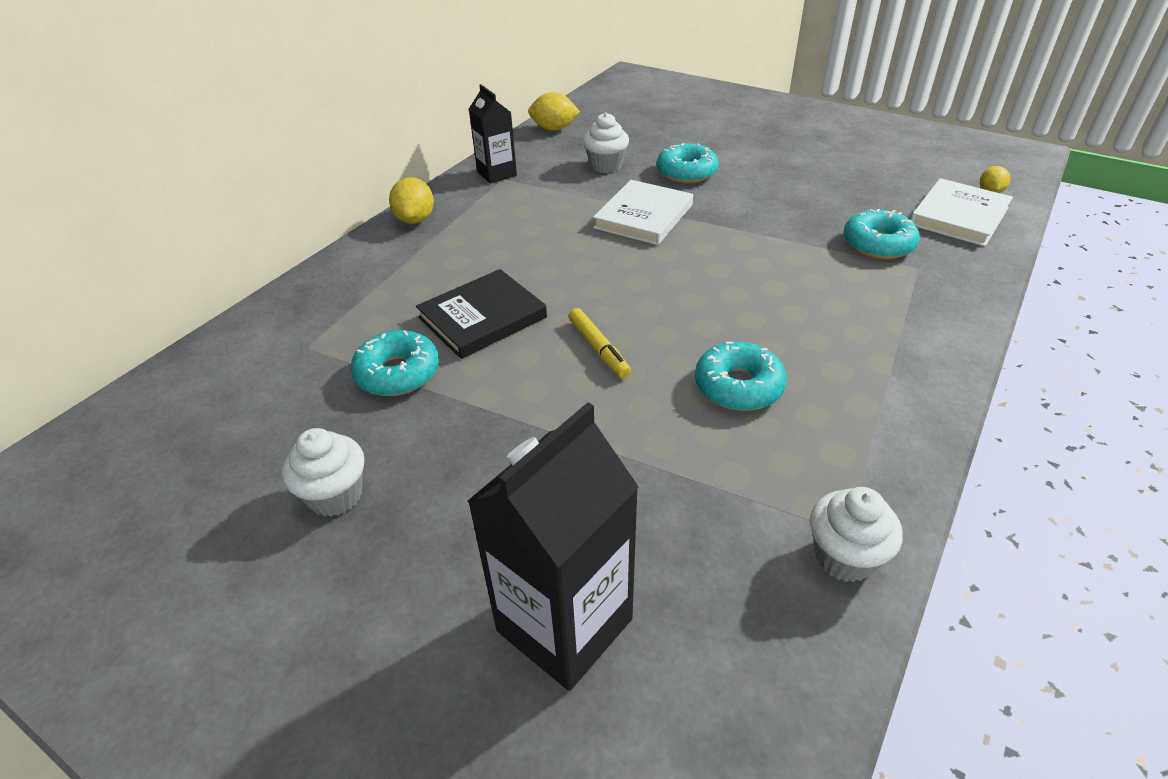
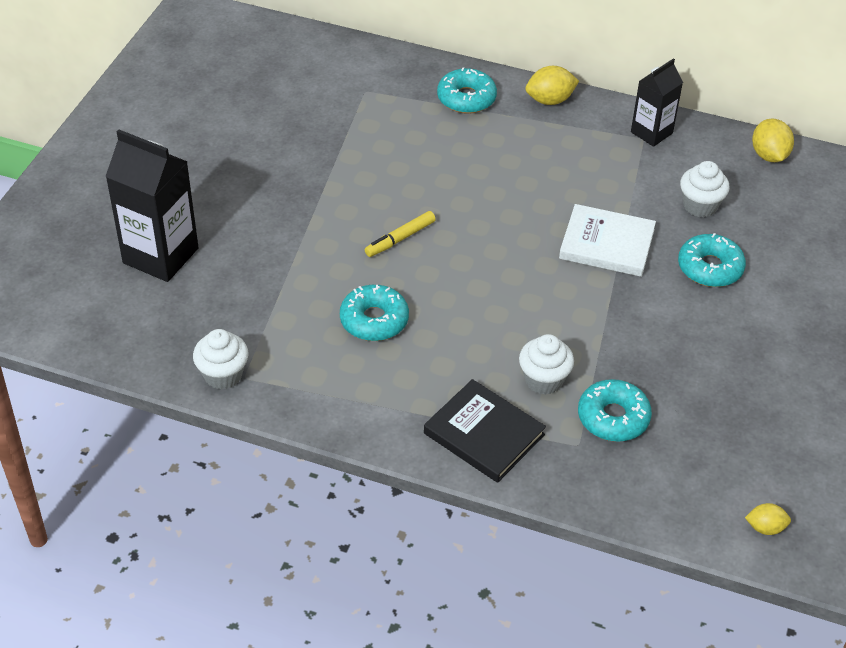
camera: 75 degrees right, 5 degrees up
(335, 495) = (235, 144): white cupcake -> white cupcake (543, 380)
(398, 373) = (348, 141): turquoise donut -> turquoise donut (466, 98)
(482, 317) = (422, 169): black book -> black book (484, 434)
(958, 216) = (695, 491): white book -> none

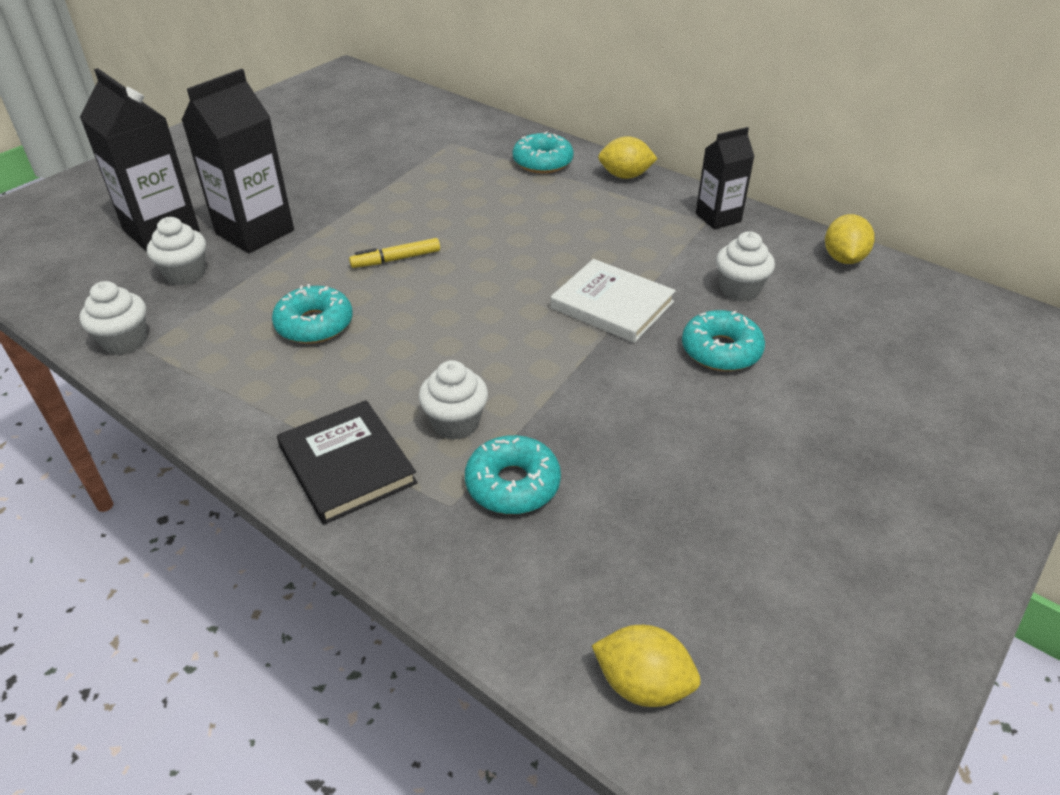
camera: 20 degrees right, 5 degrees down
(222, 297) = (185, 274): none -> white cupcake
(251, 237) = (255, 232): none -> black carton
(765, 528) = (643, 684): yellow lemon -> yellow lemon, size x1.60

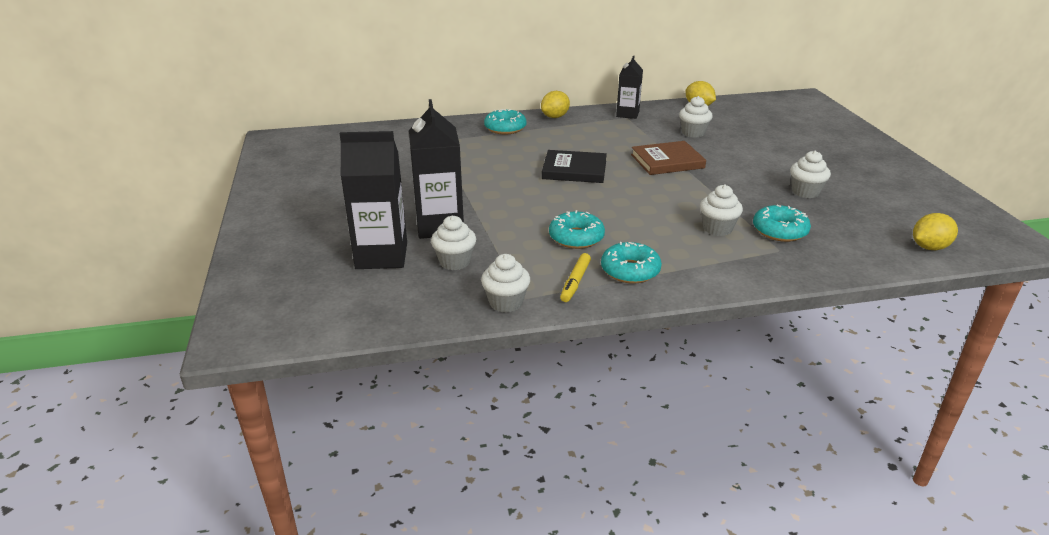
camera: 50 degrees left, 10 degrees down
(347, 465) = (719, 266): black book -> black book (574, 170)
(396, 259) = (543, 195): yellow marker -> yellow marker (575, 282)
(612, 305) = (667, 161): white book -> brown book
(680, 466) = (805, 192): none -> white cupcake
(721, 350) = (734, 154): turquoise donut -> turquoise donut (630, 270)

